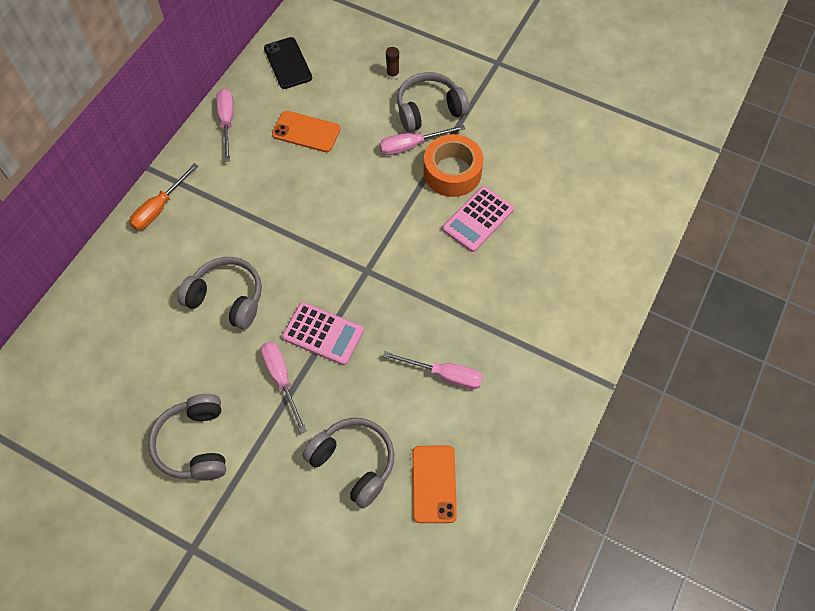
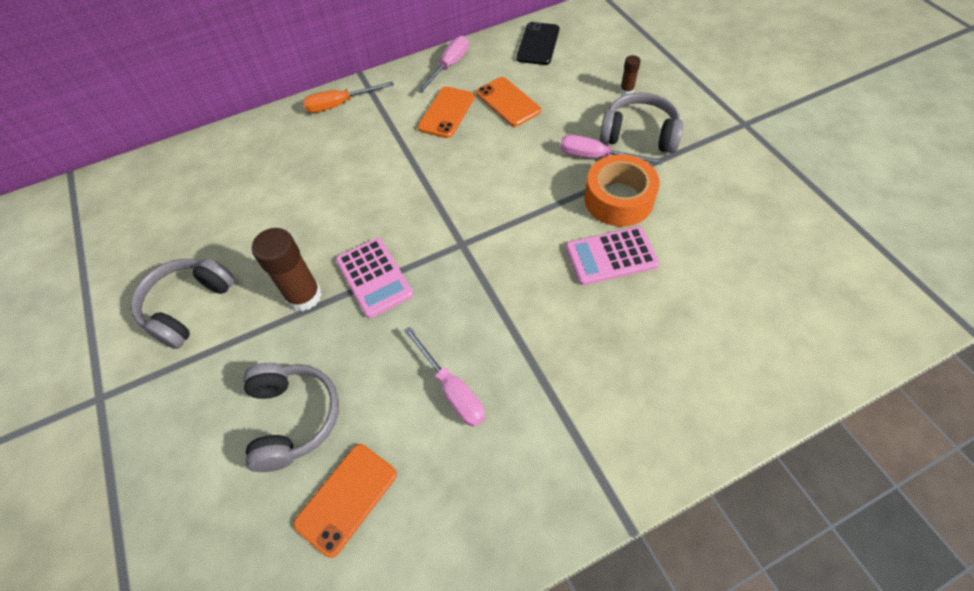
camera: 40 degrees right, 5 degrees down
(227, 298) = (325, 200): grey headphones -> none
(262, 167) = (446, 112): none -> orange phone
(281, 379) = (304, 296): pink screwdriver -> brown glue stick

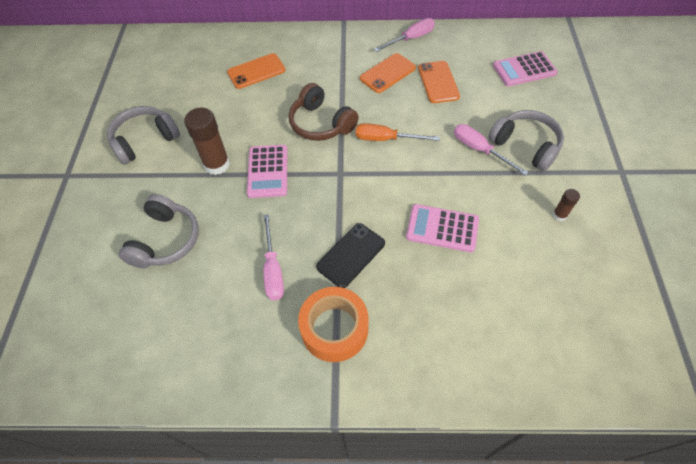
camera: 25 degrees right, 0 degrees up
(340, 104) = (316, 40): orange screwdriver -> orange screwdriver (386, 139)
(346, 498) = (168, 306): orange phone -> orange phone (256, 71)
(404, 197) = (321, 123): none -> brown headphones
(538, 44) = (490, 45): black phone -> black phone (351, 255)
(588, 57) = (524, 69): none -> pink calculator
(618, 199) = (476, 189): orange tape -> orange tape (334, 329)
(626, 90) = (538, 107): brown glue stick -> brown glue stick (559, 215)

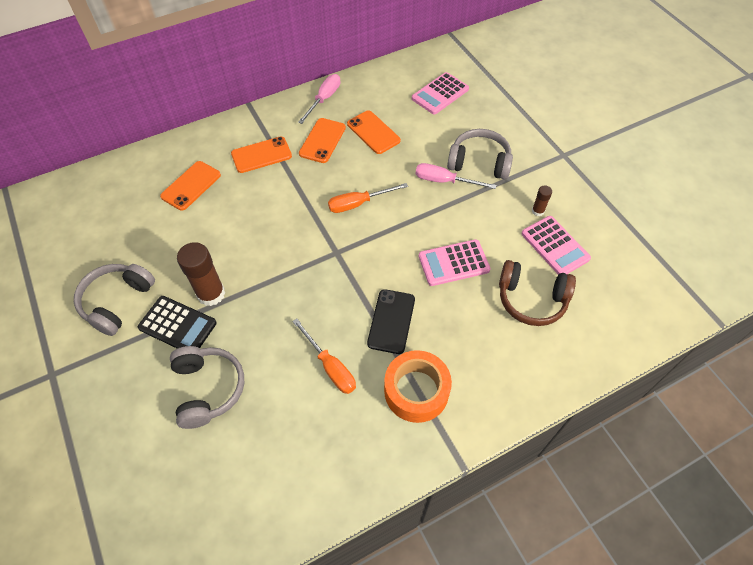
camera: 30 degrees left, 0 degrees up
(176, 178) = (177, 325): none -> black calculator
(268, 171) = (267, 279): pink calculator -> pink calculator (555, 246)
(273, 269) = (330, 366): pink screwdriver -> orange screwdriver
(321, 123) = (289, 213): brown headphones -> brown headphones (531, 299)
(328, 67) = (261, 155): none -> orange phone

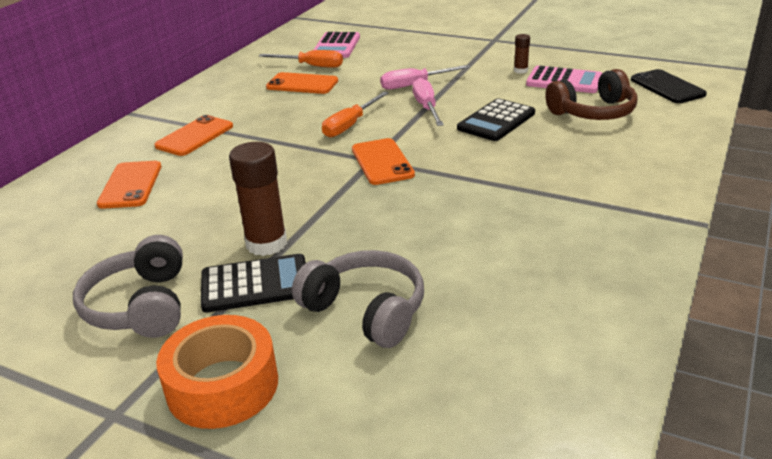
camera: 35 degrees left, 25 degrees down
(322, 140) = (254, 105): orange phone -> orange phone (382, 162)
(324, 99) = (219, 84): pink screwdriver -> pink screwdriver (426, 107)
(330, 366) = (480, 228): orange screwdriver -> orange screwdriver (311, 66)
(391, 321) = (494, 174): black phone -> black phone (667, 87)
(416, 391) = (586, 202): orange tape -> orange tape (222, 385)
(453, 263) = (496, 121): pink calculator -> black calculator
(479, 162) = (430, 66): grey headphones -> none

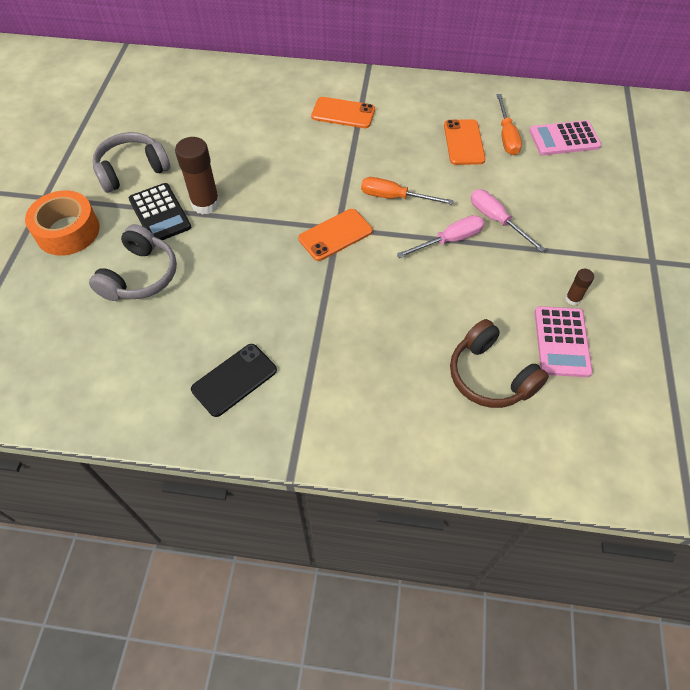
camera: 70 degrees right, 25 degrees up
(130, 185) = (263, 109): orange phone -> none
(496, 121) = (440, 298): black calculator -> none
(667, 87) = (589, 444): black phone -> black phone (234, 380)

